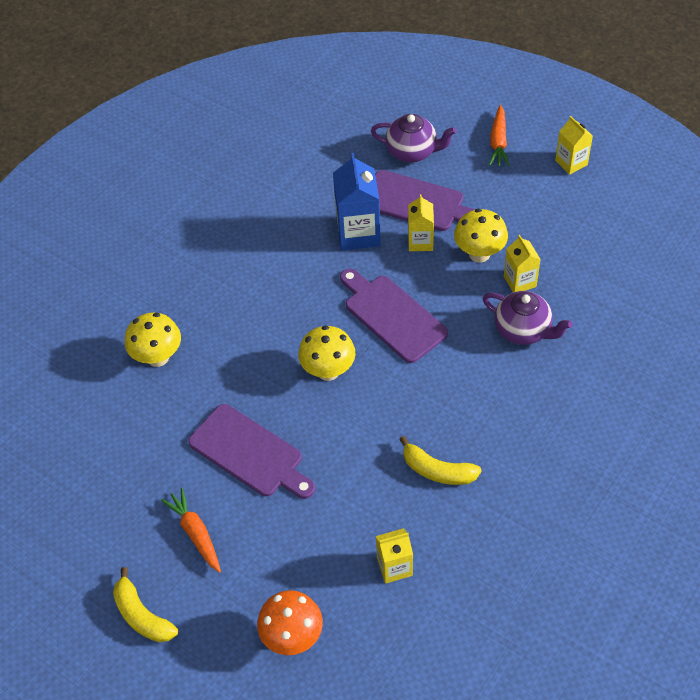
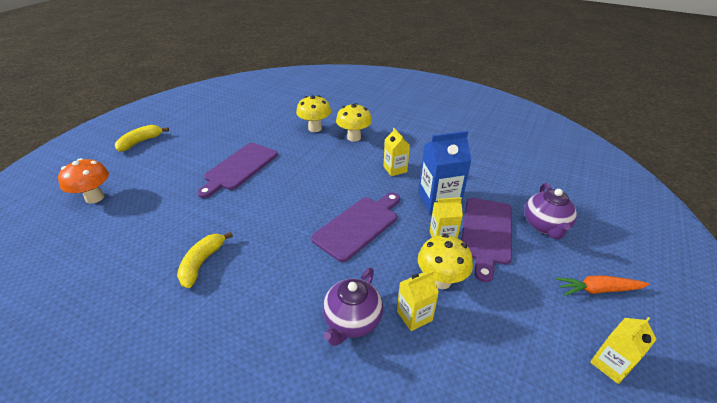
camera: 80 degrees right, 15 degrees down
(196, 533) = (186, 154): orange carrot -> none
(328, 371) = (304, 196): yellow mushroom -> yellow mushroom (354, 137)
(394, 567) = (124, 243): yellow carton -> yellow carton (395, 169)

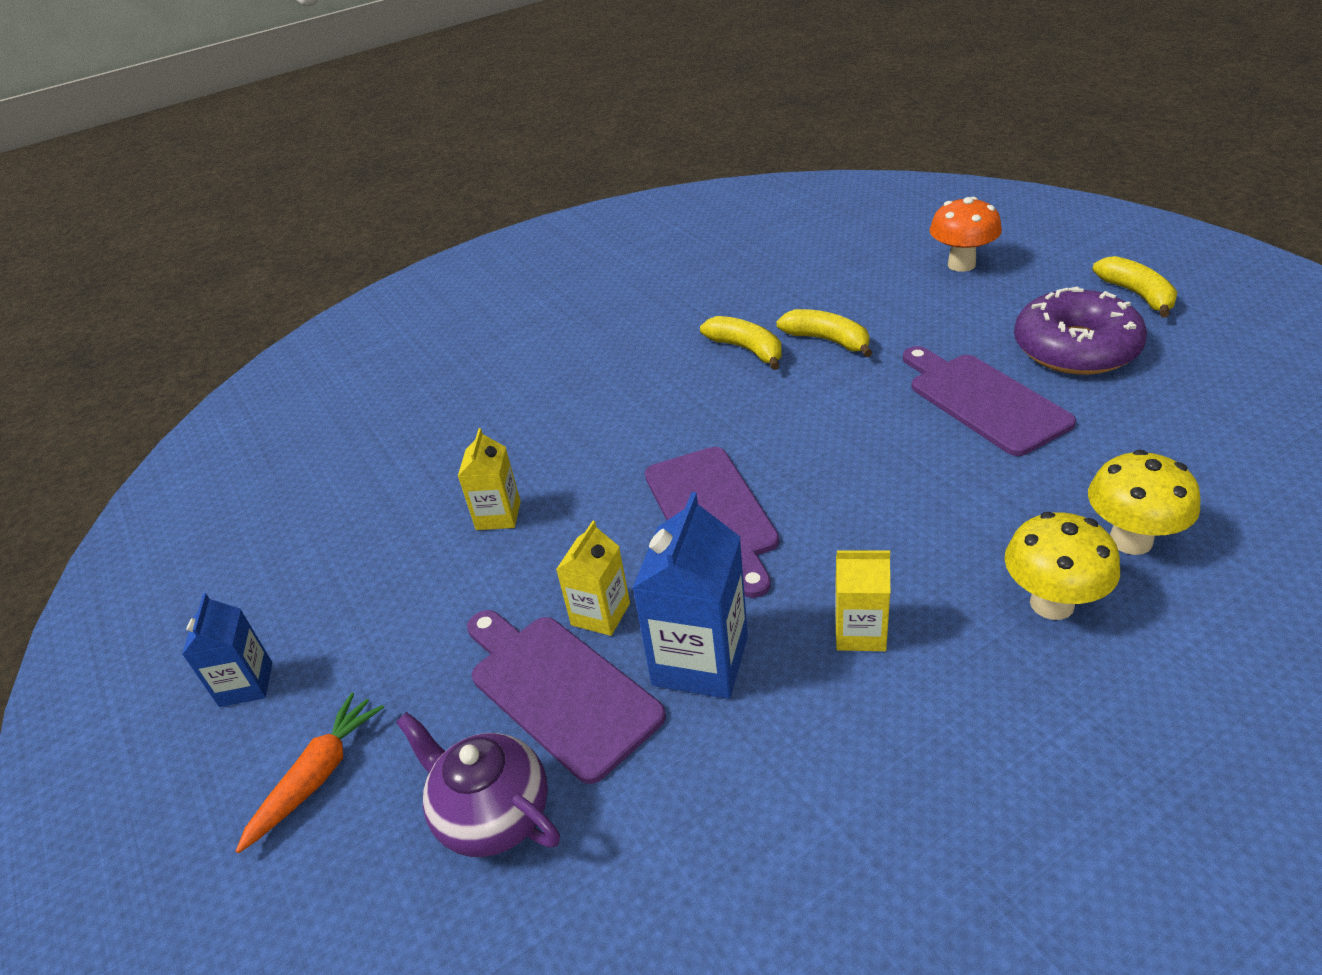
camera: 125 degrees right, 0 degrees up
(188, 230) = (827, 340): none -> yellow banana
(191, 151) = (1075, 348): none -> purple donut
(352, 321) = (544, 457): purple teapot -> none
(441, 280) = (523, 569): yellow mushroom -> none
(610, 364) = (246, 684): yellow carton -> blue carton

